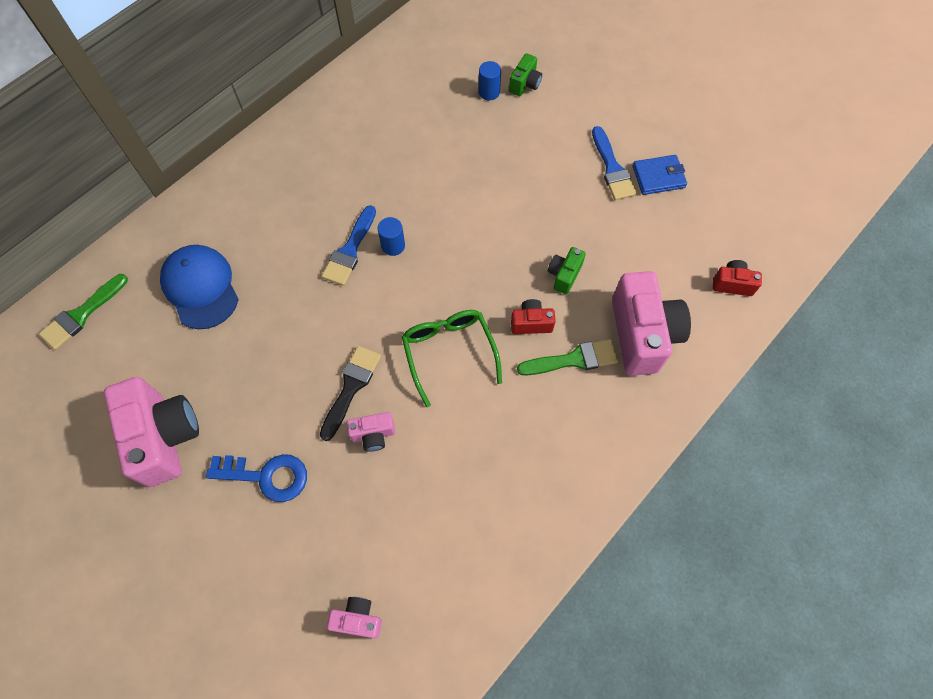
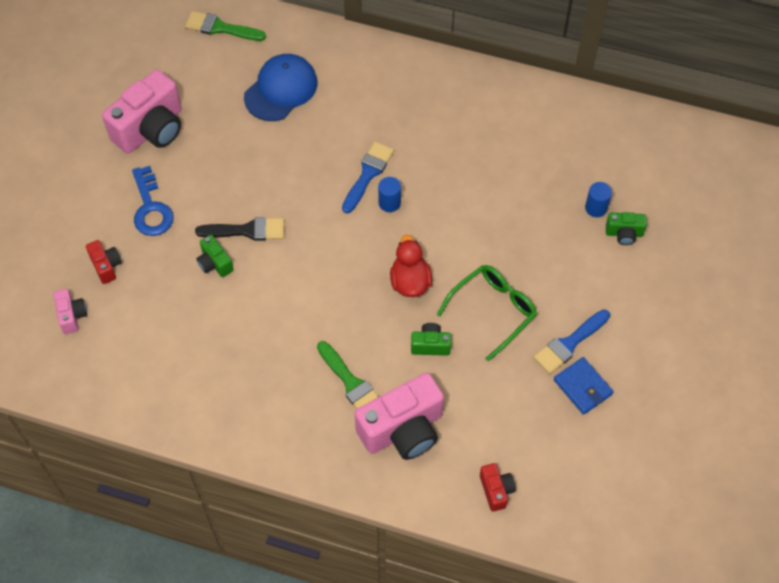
camera: 65 degrees right, 5 degrees down
(350, 250) = (368, 174): blue brush -> blue brush turned 120 degrees clockwise
(373, 435) = (215, 263): pink camera -> green camera
(449, 352) = (311, 286): green glasses -> green glasses (493, 310)
(488, 264) = (410, 281): none -> red duck
(531, 323) = (369, 337): red camera -> red camera (106, 266)

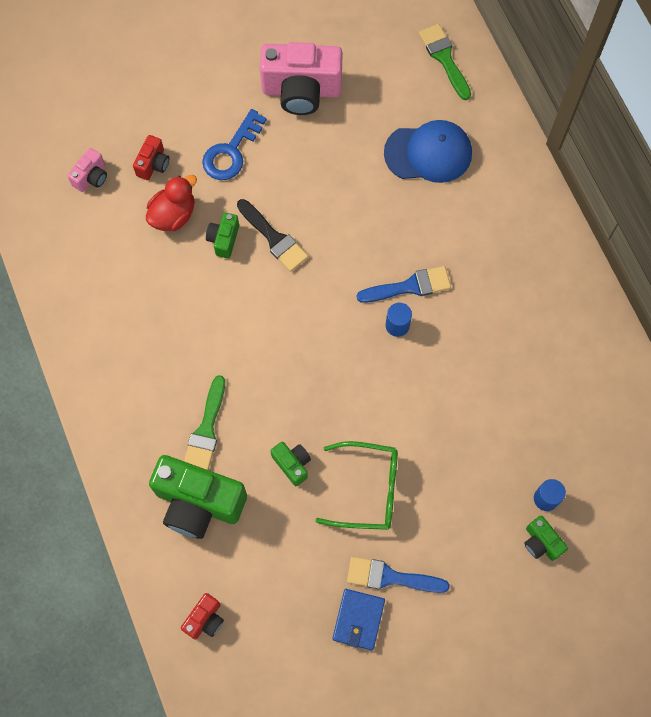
camera: 50 degrees right, 10 degrees up
(403, 430) = (198, 503): pink camera -> green camera
(410, 281) = (337, 401): red duck -> red duck (173, 215)

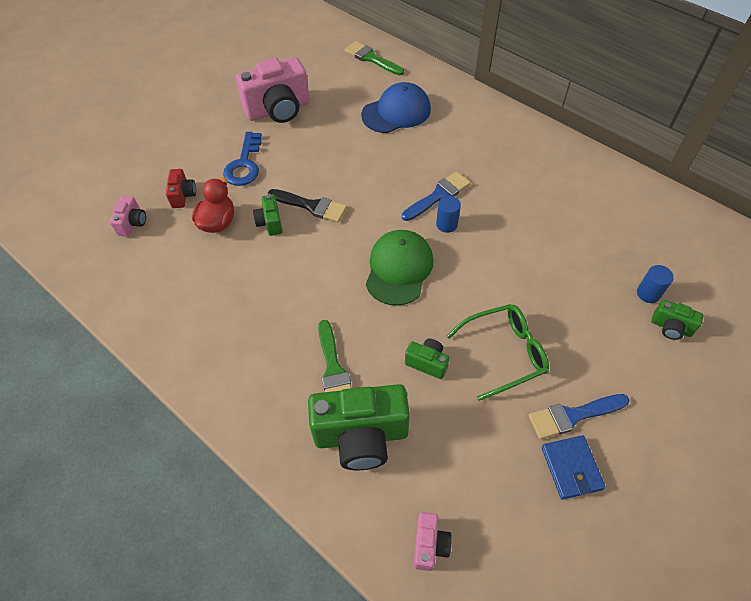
camera: 25 degrees left, 15 degrees down
(205, 619) = (429, 545): red camera -> pink camera
(321, 354) = (399, 269): none -> green cap

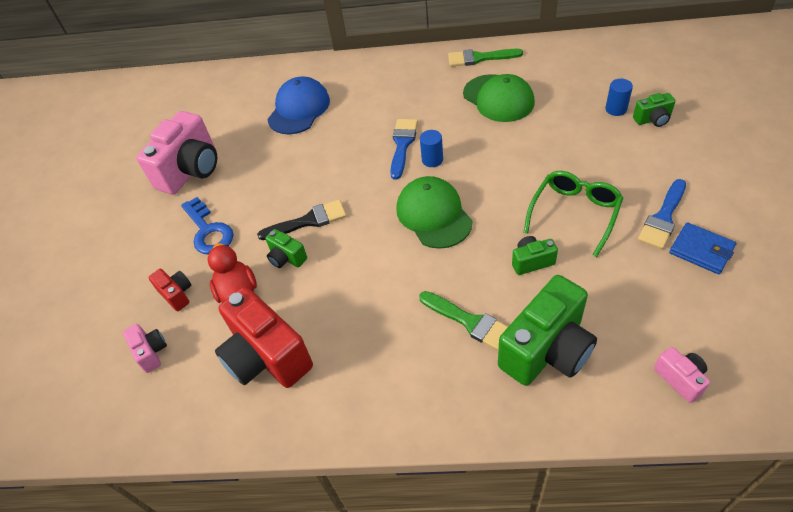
camera: 35 degrees left, 5 degrees down
(189, 282) = (267, 357): none -> red camera
(371, 58) = (231, 84): green brush -> green brush (479, 58)
(557, 210) = (498, 98): none -> green cap

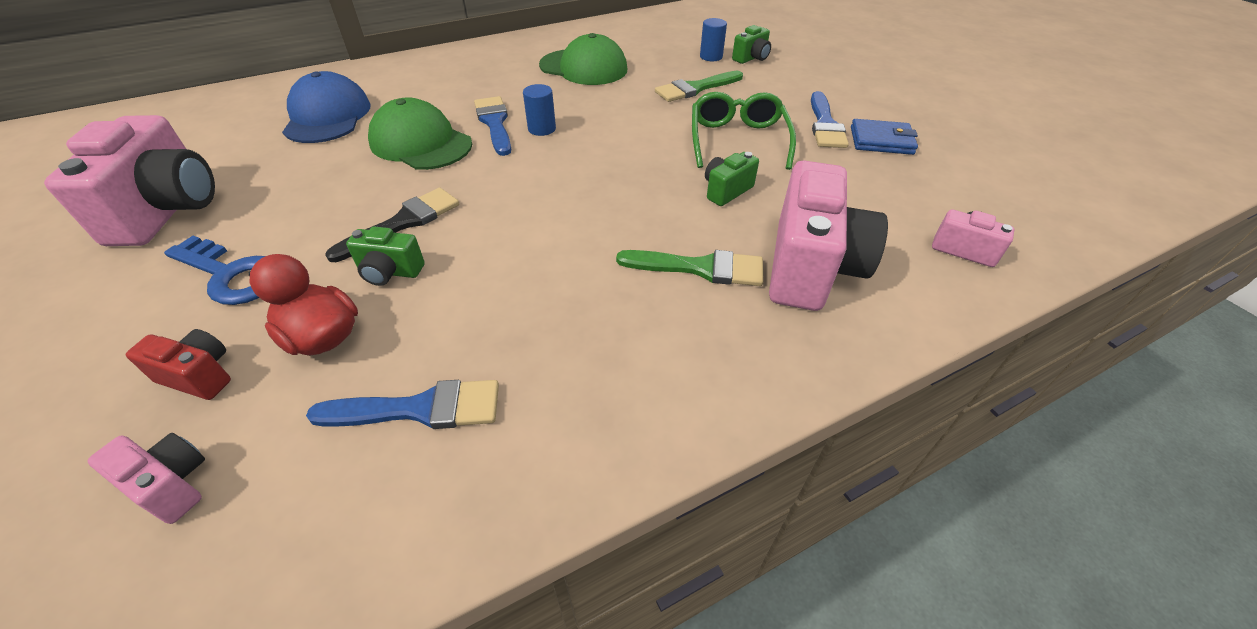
camera: 35 degrees left, 5 degrees down
(267, 357) = (420, 409): red camera -> blue brush
(433, 215) = (578, 177): green cap -> green cap (421, 143)
(479, 58) = (540, 41): green brush -> green brush (695, 88)
(547, 350) = (810, 267): green camera -> pink camera

